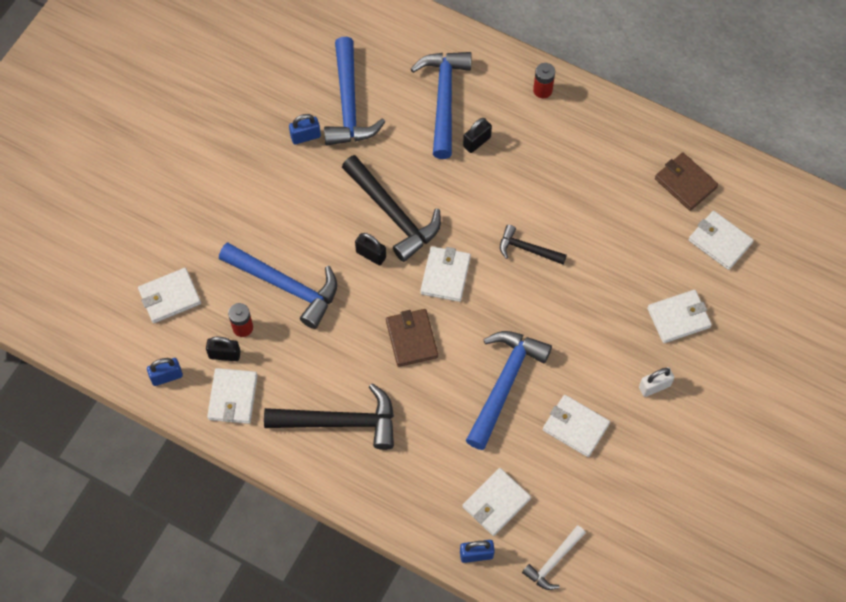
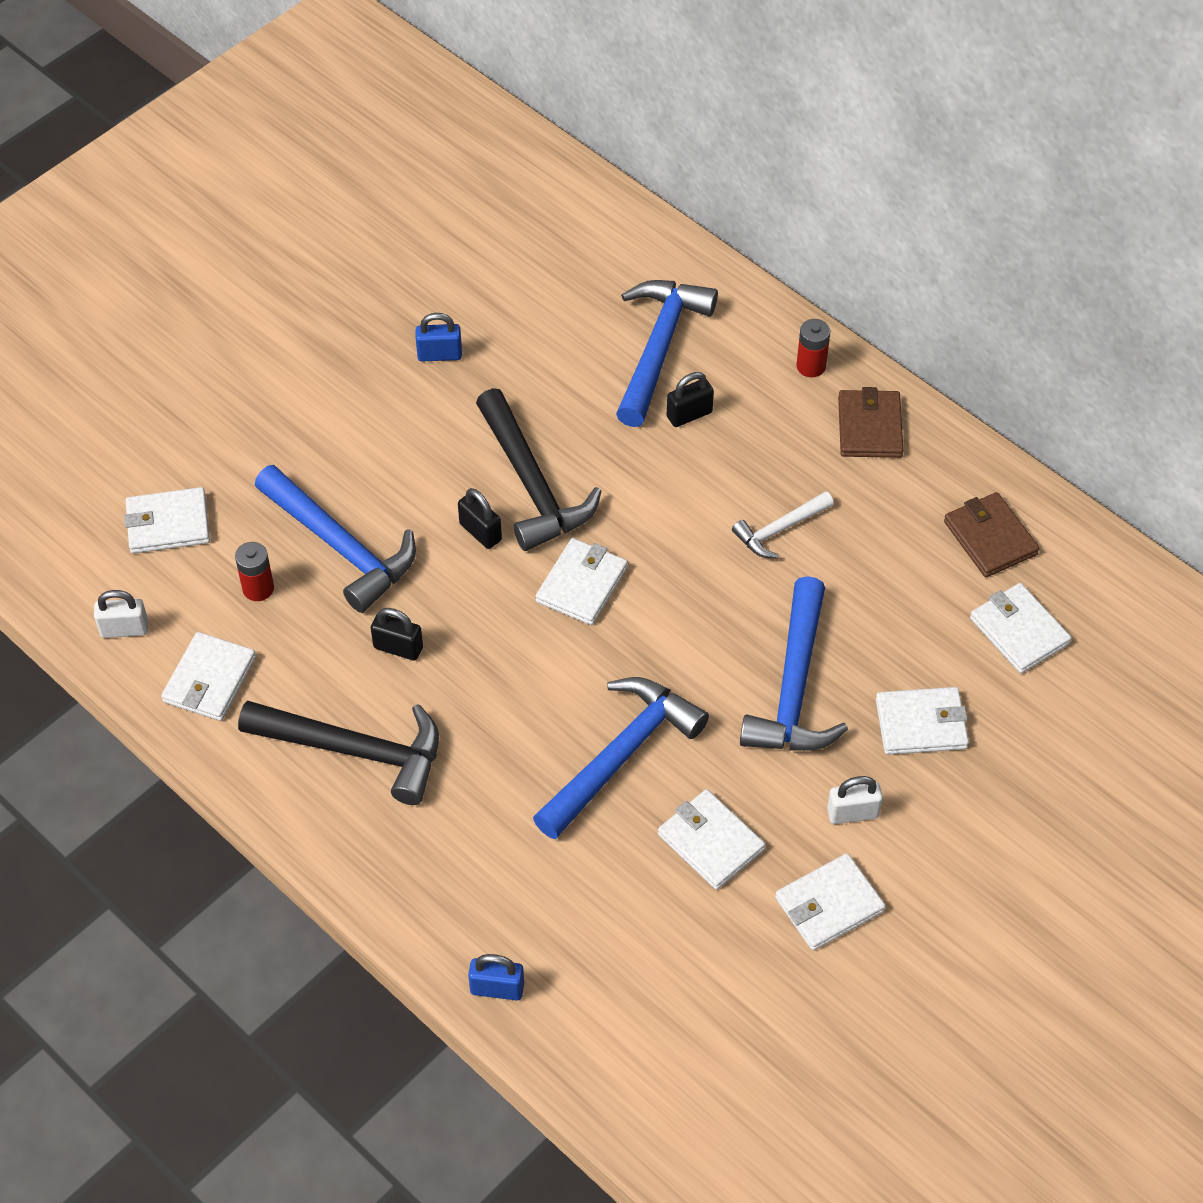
camera: 15 degrees right, 10 degrees down
(166, 376) = (124, 629): blue padlock -> white padlock
(224, 354) = (219, 619): black padlock -> black padlock (398, 648)
(349, 104) = (517, 325): blue hammer -> blue hammer (794, 687)
(411, 339) = (501, 660): brown wallet -> brown wallet (869, 427)
(496, 503) = (552, 921): white wallet -> white wallet (829, 904)
(527, 249) = (717, 576): black hammer -> none
(553, 562) = (613, 1029): white hammer -> white hammer (779, 530)

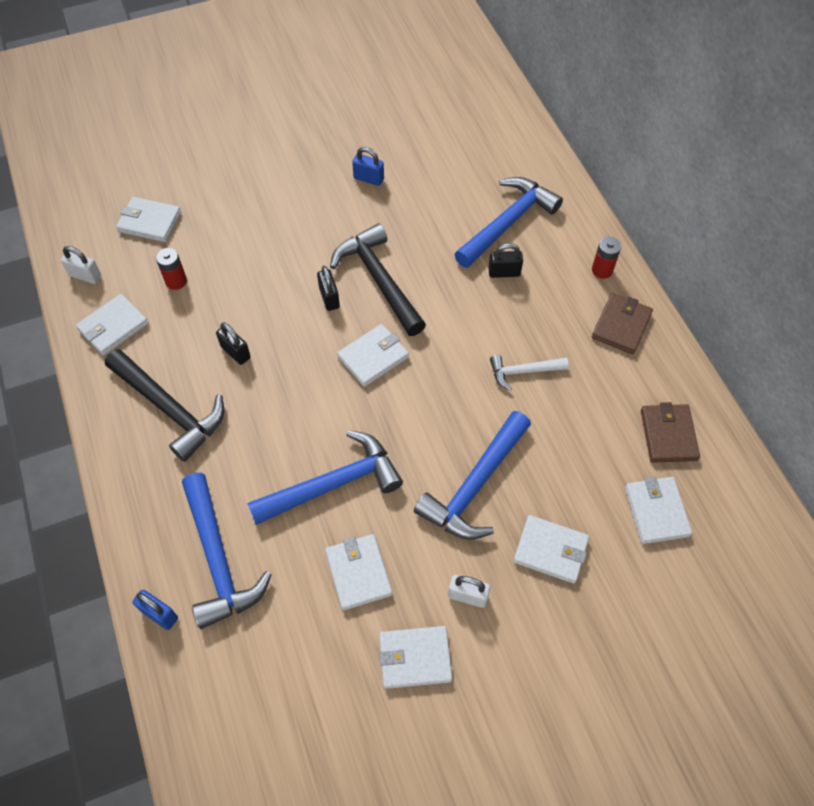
camera: 25 degrees right, 5 degrees up
(341, 547) = (240, 274): blue hammer -> blue hammer (218, 559)
(532, 484) = (379, 280): black hammer -> black hammer turned 150 degrees clockwise

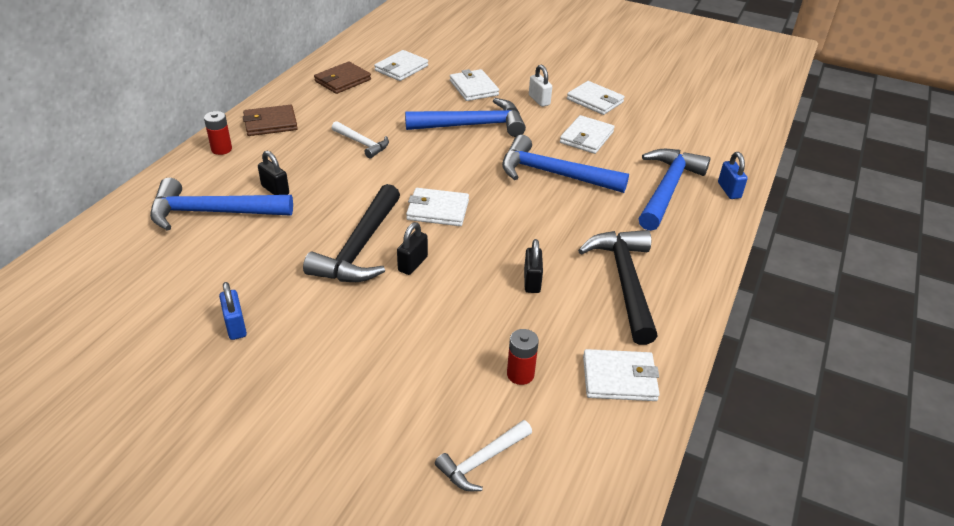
camera: 135 degrees left, 20 degrees down
(85, 276) = (607, 454): white padlock -> none
(150, 222) = (482, 461): white wallet -> white hammer

